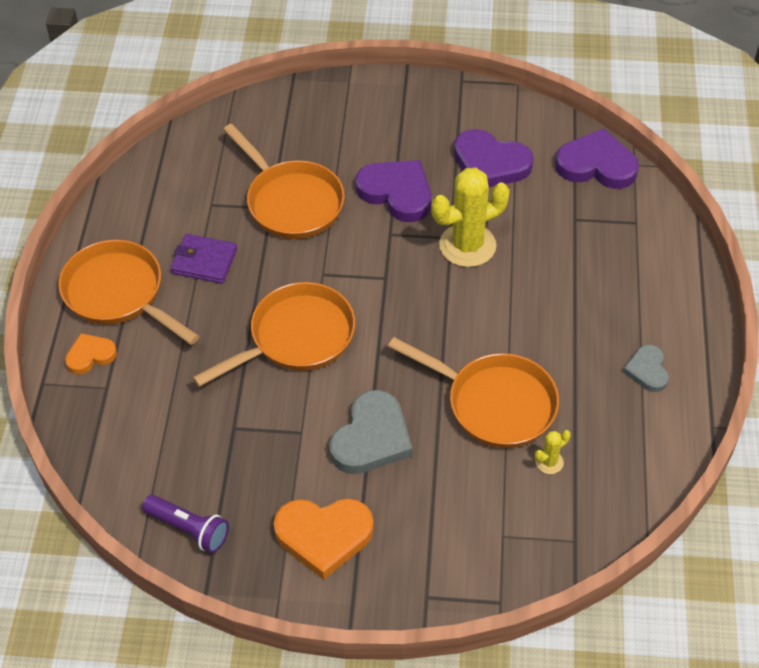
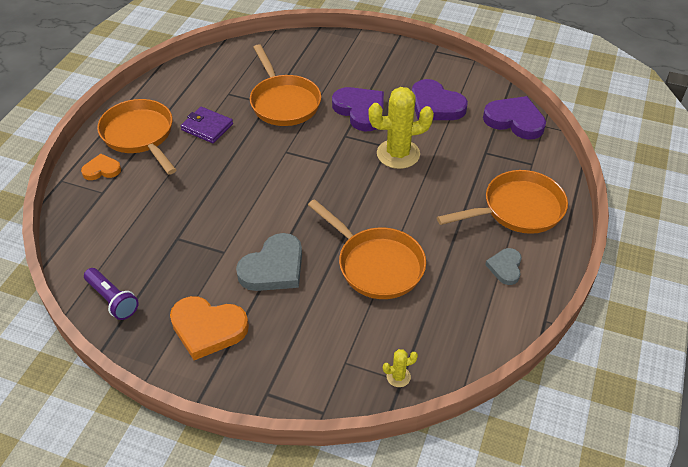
camera: 15 degrees right, 5 degrees down
(296, 338) = (248, 188): orange pan -> orange pan (517, 209)
(549, 462) = (403, 316): yellow cactus -> yellow cactus (398, 377)

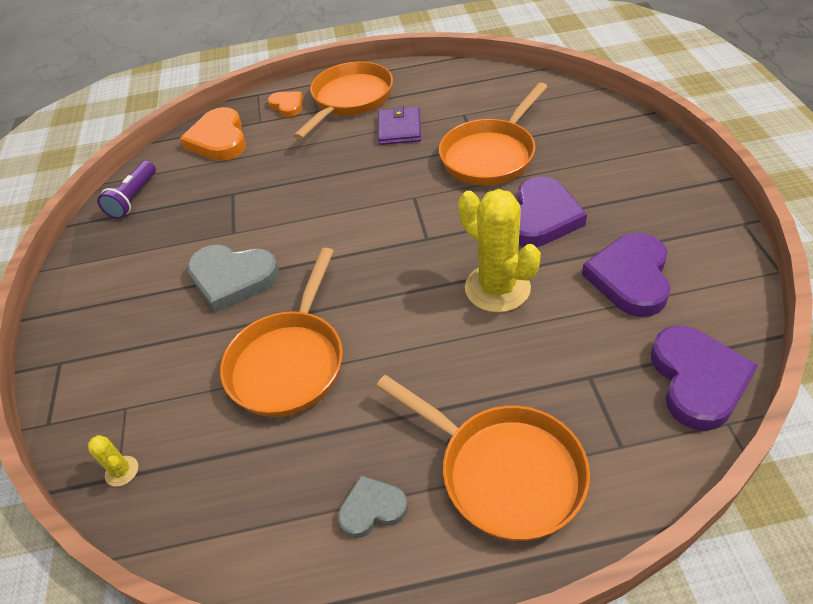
camera: 65 degrees right, 0 degrees up
(208, 329) = (126, 275): orange heart -> orange heart (219, 139)

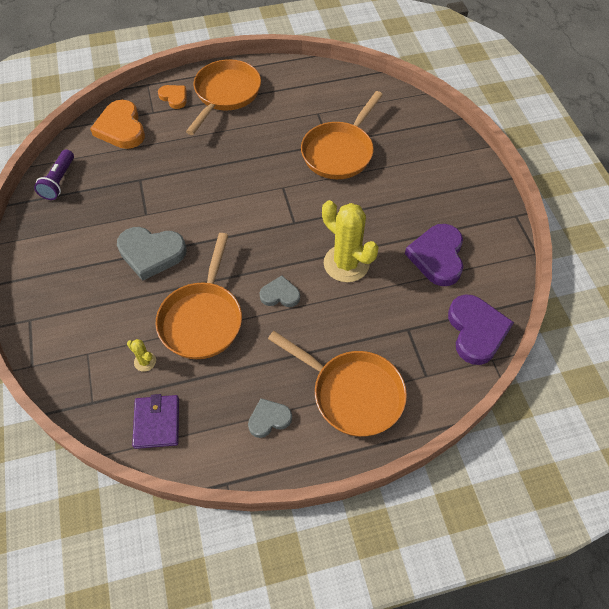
camera: 10 degrees left, 10 degrees up
(122, 471) = (94, 398): yellow cactus -> yellow cactus (145, 361)
(399, 129) = (268, 124): purple wallet -> purple wallet (157, 423)
(401, 329) = (280, 294): none -> grey heart
(542, 217) = (377, 207): purple heart -> none

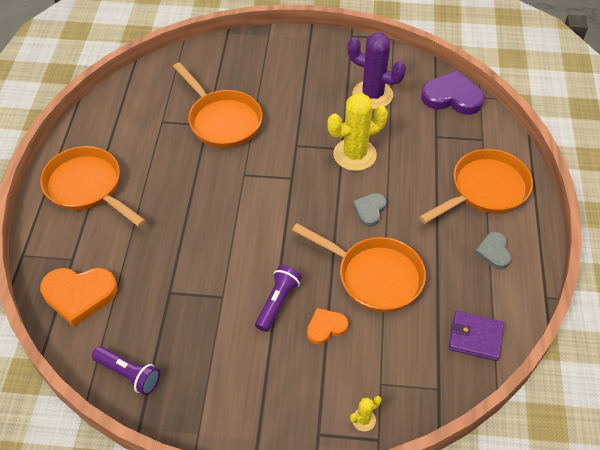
camera: 70 degrees left, 5 degrees down
(145, 361) = (406, 334): yellow cactus -> yellow cactus (363, 420)
(151, 253) = (277, 302): grey heart -> purple flashlight
(174, 97) = (61, 234): orange heart -> orange heart (326, 327)
(437, 257) = (372, 95): purple heart -> purple cactus

